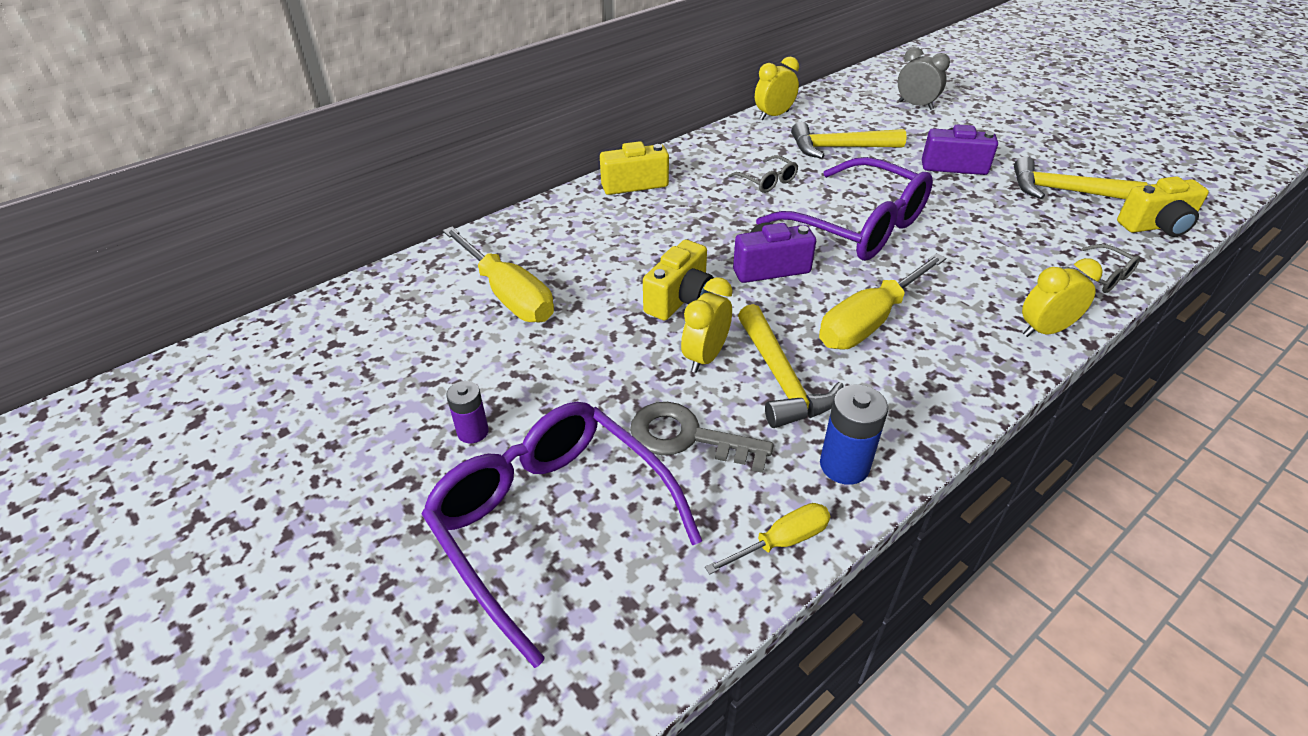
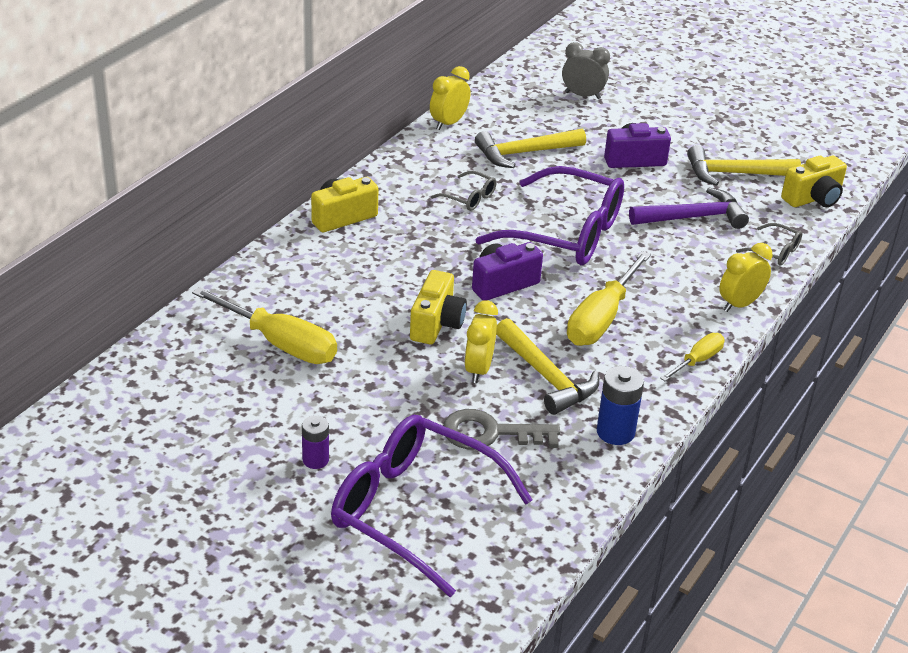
camera: 20 degrees left, 5 degrees down
(782, 541) = (588, 490): yellow screwdriver -> yellow screwdriver (698, 360)
(1006, 228) = (693, 217): none -> purple hammer

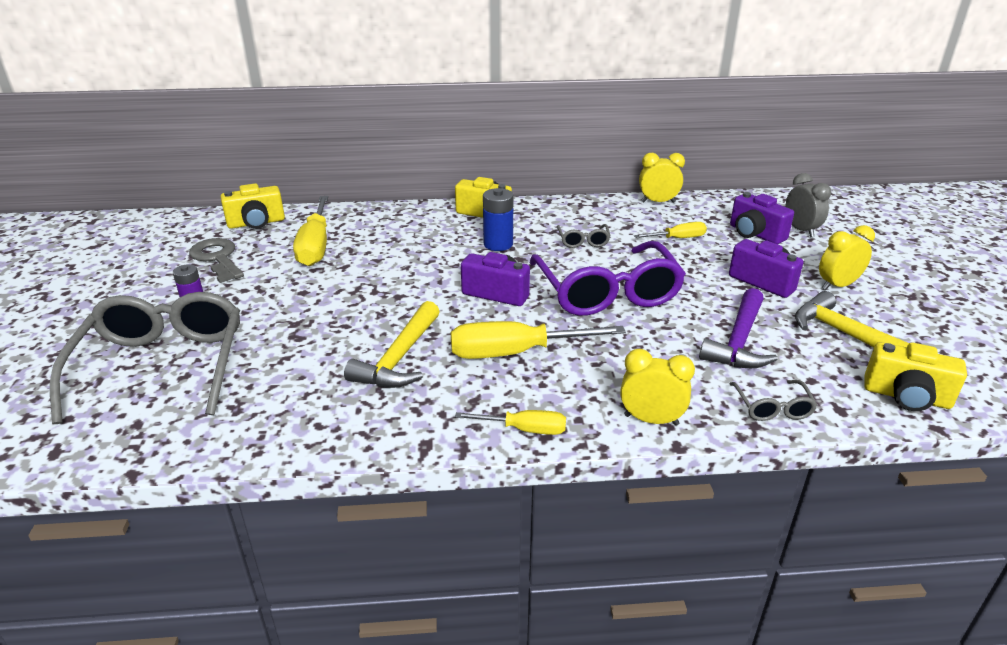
camera: 55 degrees right, 5 degrees down
(414, 510) = (162, 366): purple glasses -> grey glasses
(436, 324) = (409, 287): yellow camera -> yellow camera (256, 223)
(478, 369) = (372, 325): yellow clock -> yellow clock (837, 285)
(490, 433) = (294, 361): grey key -> grey key (217, 258)
(524, 153) = (678, 238): yellow hammer -> yellow screwdriver
(563, 117) = (755, 234): none -> purple camera
(615, 432) = (359, 424): blue battery -> blue battery (498, 244)
(693, 217) = (738, 341): purple hammer -> purple hammer turned 75 degrees clockwise

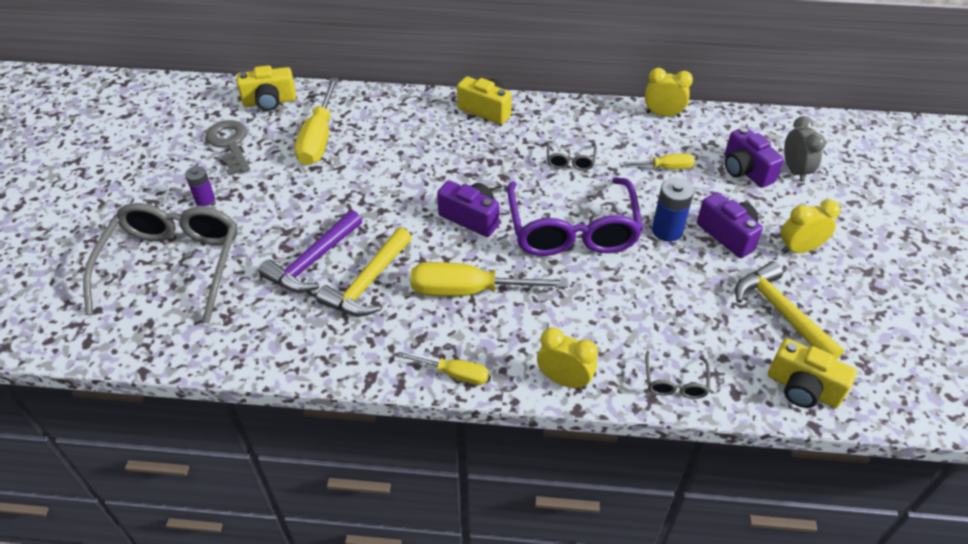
camera: 10 degrees right, 15 degrees up
(498, 244) = (487, 155): blue battery -> blue battery (667, 230)
(738, 341) = (674, 304): purple hammer -> purple hammer (313, 261)

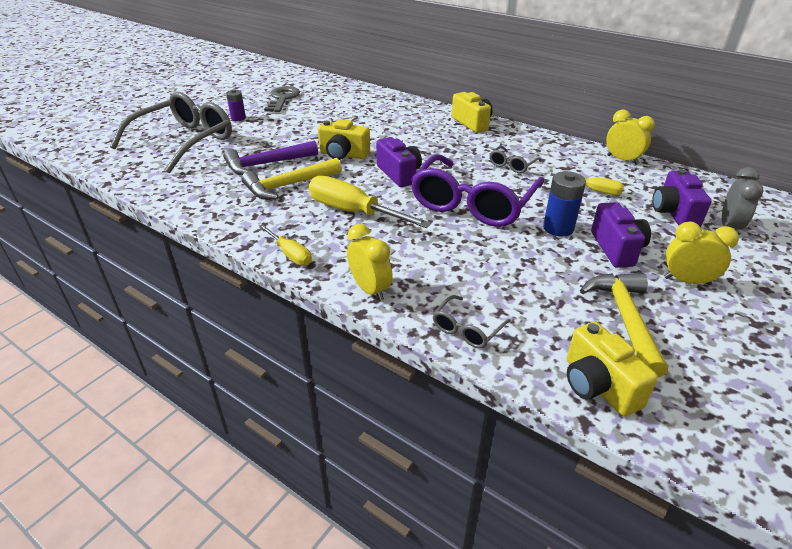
camera: 30 degrees right, 10 degrees down
(269, 102) = (329, 86): yellow camera -> yellow camera (343, 155)
(318, 139) = (339, 109): yellow screwdriver -> none

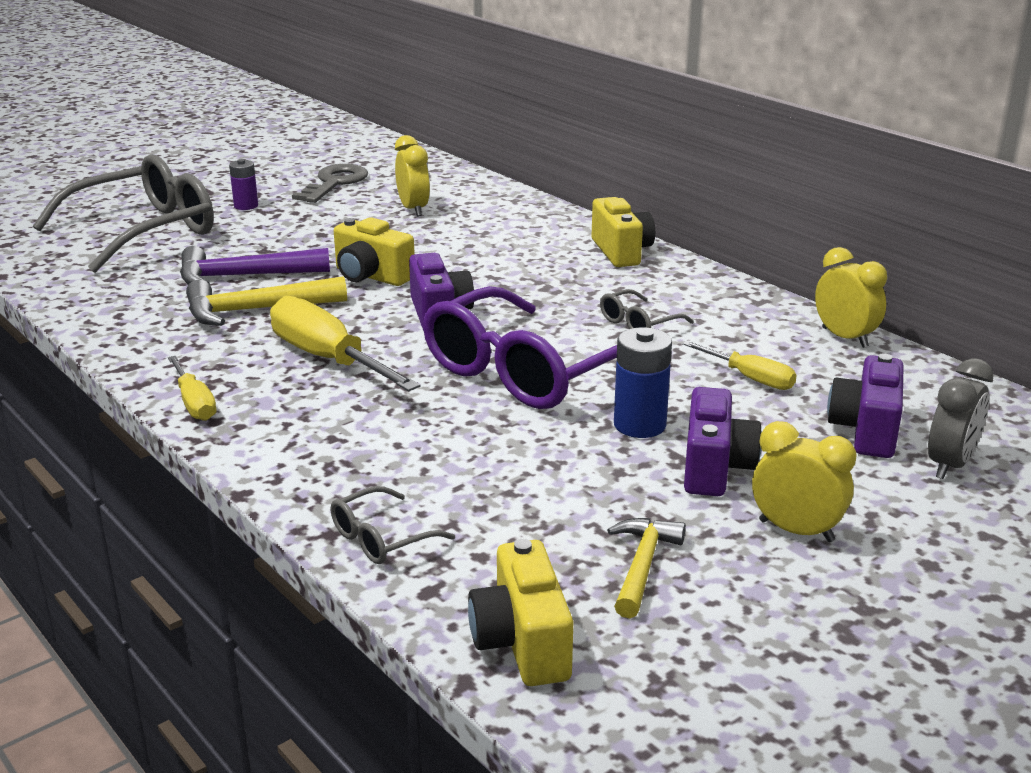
camera: 15 degrees right, 10 degrees down
(370, 289) = (277, 465): yellow clock -> yellow clock (413, 209)
(625, 319) = (642, 566): yellow hammer -> yellow hammer, size x0.65

